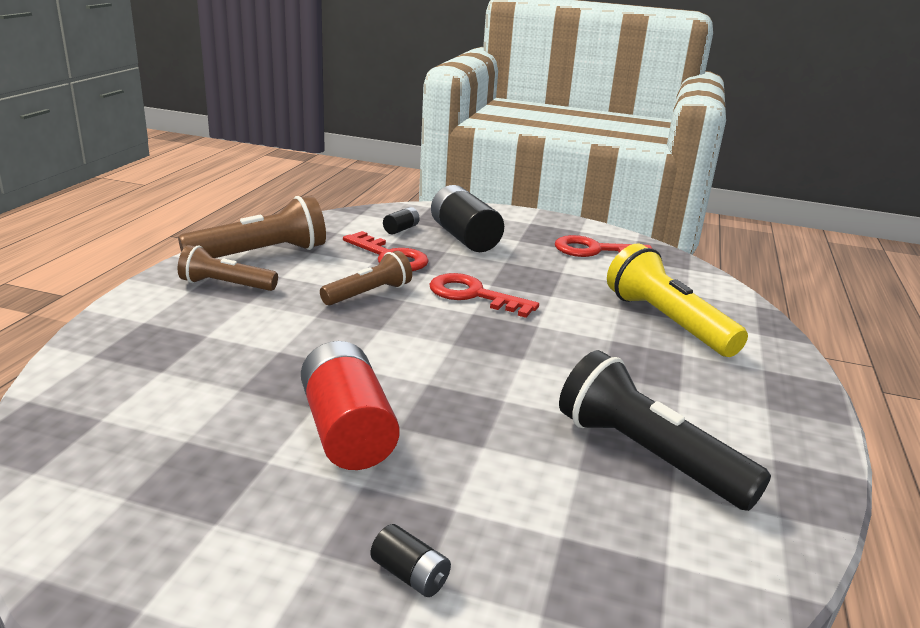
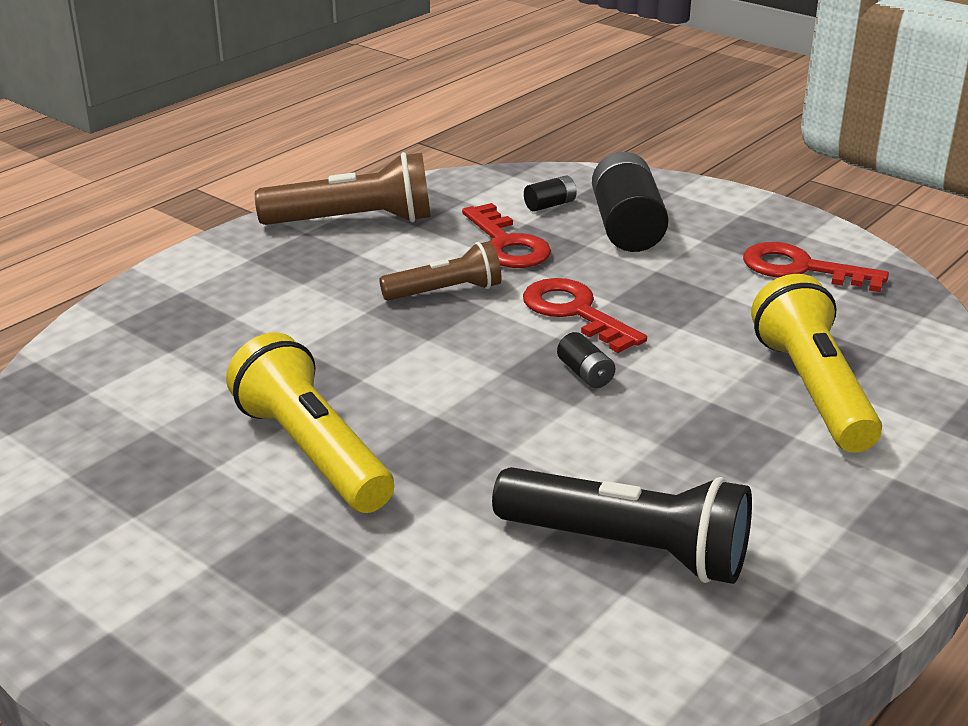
camera: 25 degrees right, 5 degrees up
(226, 285) = (290, 257): brown flashlight -> none
(347, 431) = (312, 452): red battery -> yellow flashlight
(410, 575) = (277, 606): black battery -> black battery (585, 374)
(647, 455) = (628, 549): black flashlight -> black flashlight turned 135 degrees clockwise

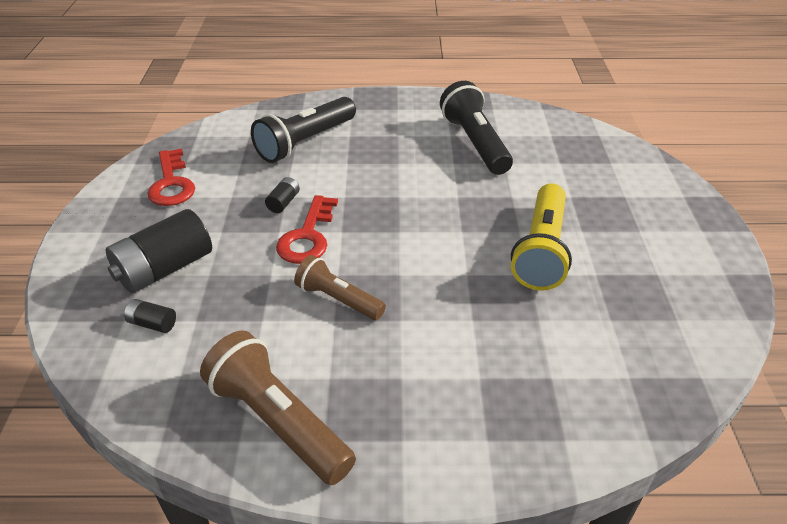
camera: 130 degrees left, 10 degrees up
(507, 244) = (242, 309): red key -> none
(585, 374) = (368, 204): black battery -> black battery (283, 202)
(813, 389) = (305, 142): yellow flashlight -> black flashlight

